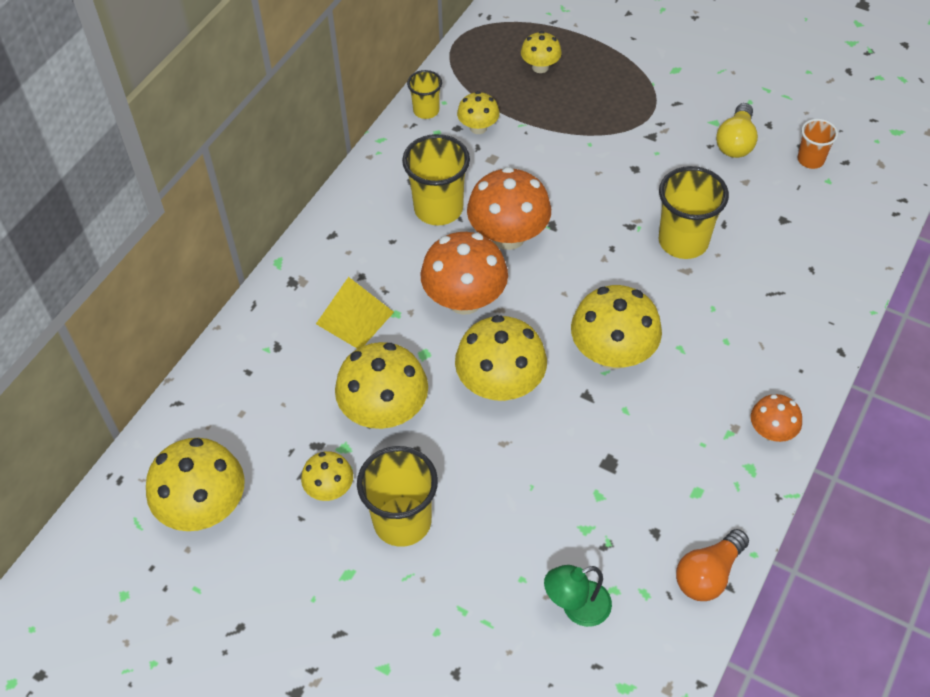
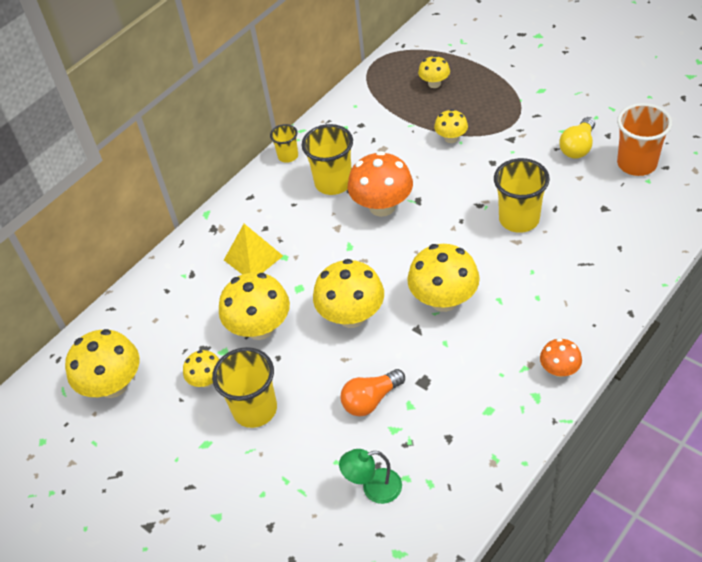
camera: 15 degrees right, 5 degrees down
(426, 110) = (340, 111): yellow cup -> yellow cup (288, 156)
(464, 300) = (338, 251): orange mushroom -> none
(478, 127) = (377, 125): yellow mushroom -> yellow mushroom (451, 138)
(708, 574) = (484, 474): orange light bulb -> orange light bulb (371, 400)
(810, 160) = (636, 164): orange cup -> orange cup, size x1.77

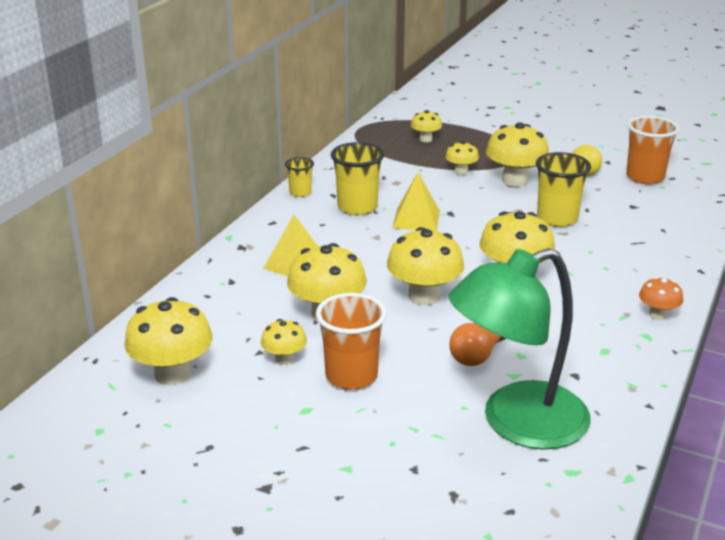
camera: 20 degrees left, 20 degrees down
(255, 409) = (351, 376): yellow cup -> orange cup
(373, 488) = (516, 423): green lamp -> green lamp, size x2.36
(382, 206) = (416, 219): orange mushroom -> yellow pyramid
(499, 157) = (515, 180): none -> yellow mushroom

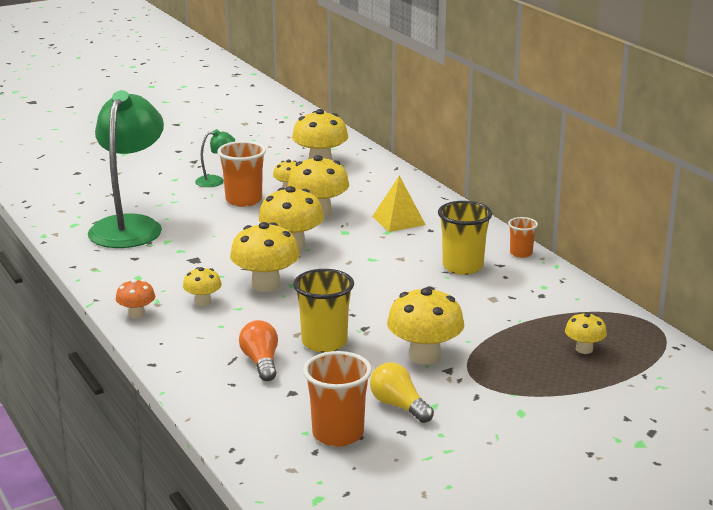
camera: 125 degrees right, 5 degrees down
(300, 192) = (521, 253): yellow cup -> orange cup
(316, 428) = (216, 181): none -> green lamp
(416, 219) = (408, 282): yellow pyramid -> none
(461, 172) = (478, 337): yellow mushroom -> yellow mushroom (203, 301)
(477, 355) = (202, 238): orange light bulb -> orange light bulb (261, 362)

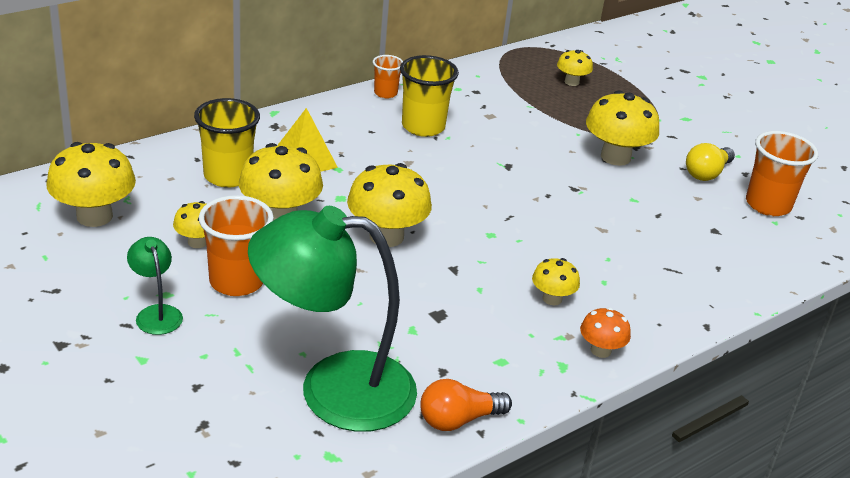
camera: 100 degrees left, 10 degrees up
(261, 362) = (669, 250): orange light bulb -> orange light bulb (458, 420)
(266, 285) = (496, 253): yellow mushroom -> none
(324, 342) = (613, 212): yellow cup -> yellow cup (228, 176)

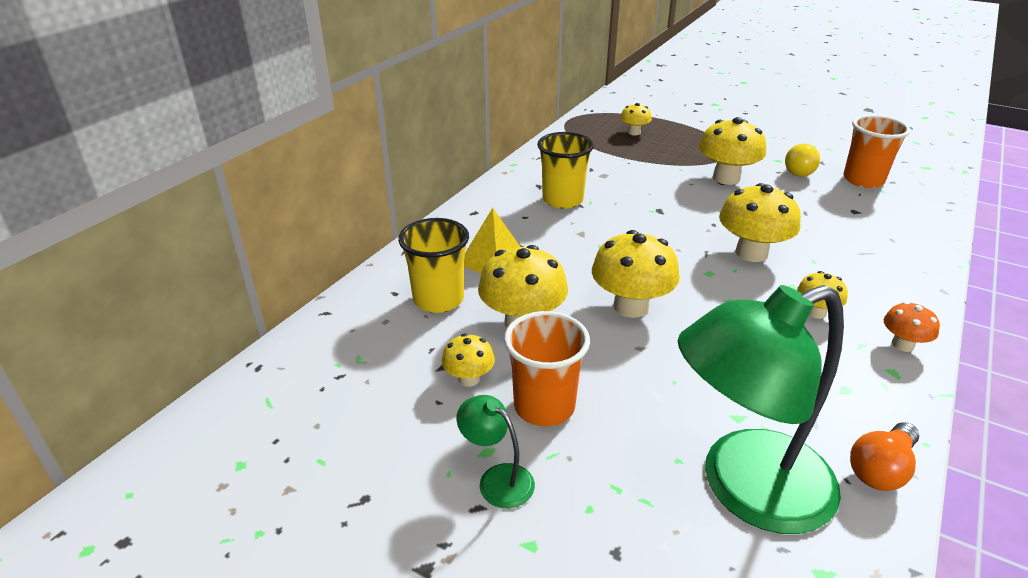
camera: 20 degrees left, 0 degrees up
(94, 216) = (340, 391): yellow mushroom -> yellow mushroom (751, 253)
(385, 93) = (505, 182): orange cup -> none

